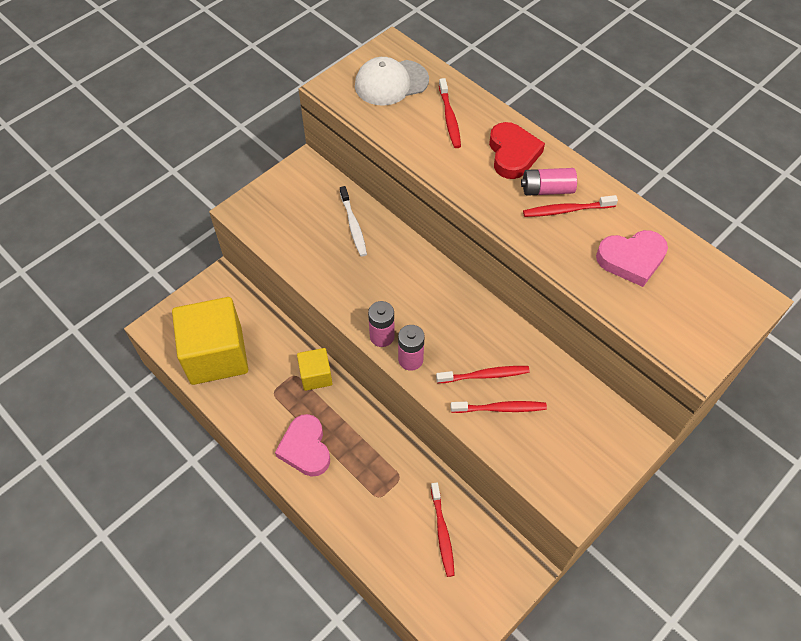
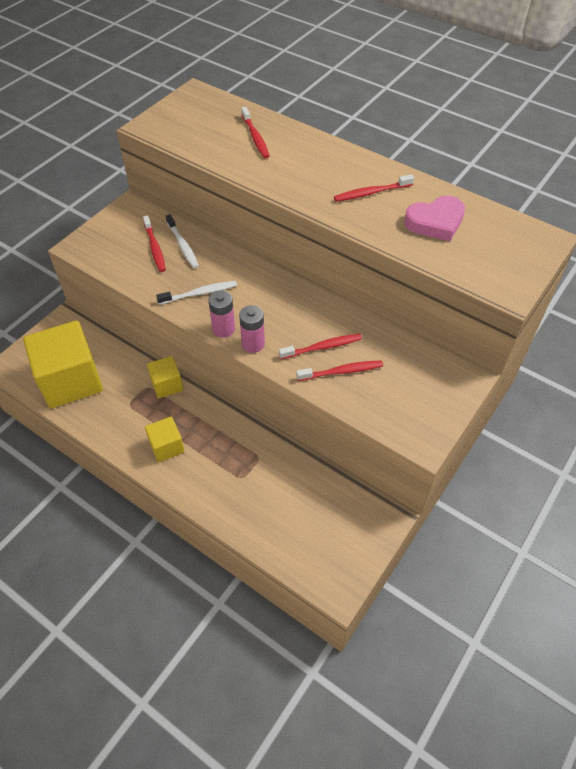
camera: 10 degrees left, 5 degrees down
(305, 448) = (166, 446): pink heart -> yellow cube
(363, 288) = (199, 293): none -> white toothbrush
(391, 83) = (199, 117): white cap -> none
(442, 532) = (306, 498): red toothbrush -> red toothbrush (155, 248)
(513, 154) = (316, 157): red heart -> none
(547, 189) = (351, 180): pink battery -> none

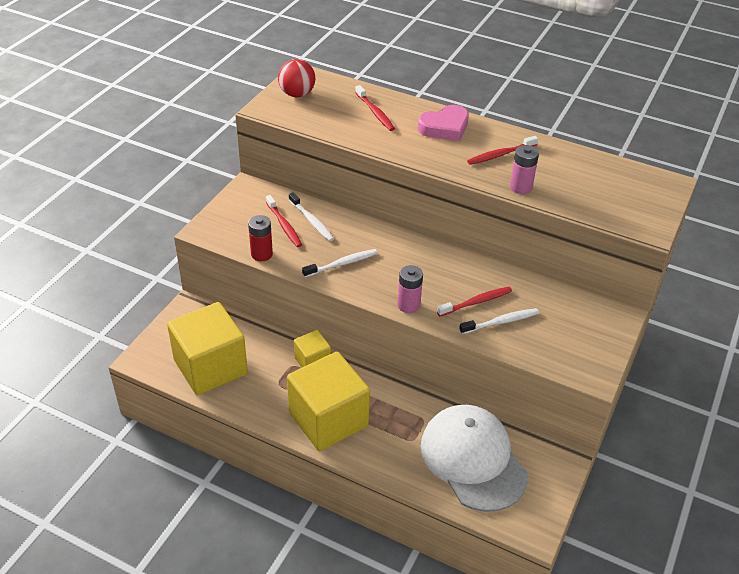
camera: 10 degrees left, 10 degrees down
(125, 276) = (261, 254): none -> red battery
(166, 446) = (328, 419): yellow cube -> yellow cube, size x2.03
(183, 112) = (297, 94): none -> red ball
(223, 329) = (375, 294): pink battery -> pink battery (520, 187)
(296, 505) = (473, 459): none -> white cap
(342, 371) = (501, 322): red toothbrush -> white toothbrush
(435, 222) = (567, 176): pink heart -> pink heart (445, 127)

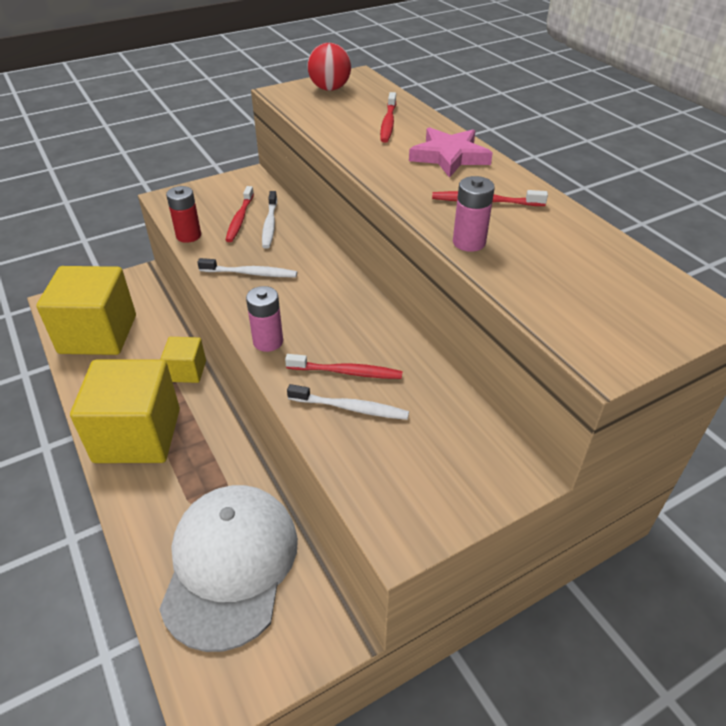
camera: 35 degrees right, 0 degrees up
(445, 127) = (449, 157): pink heart -> pink star

